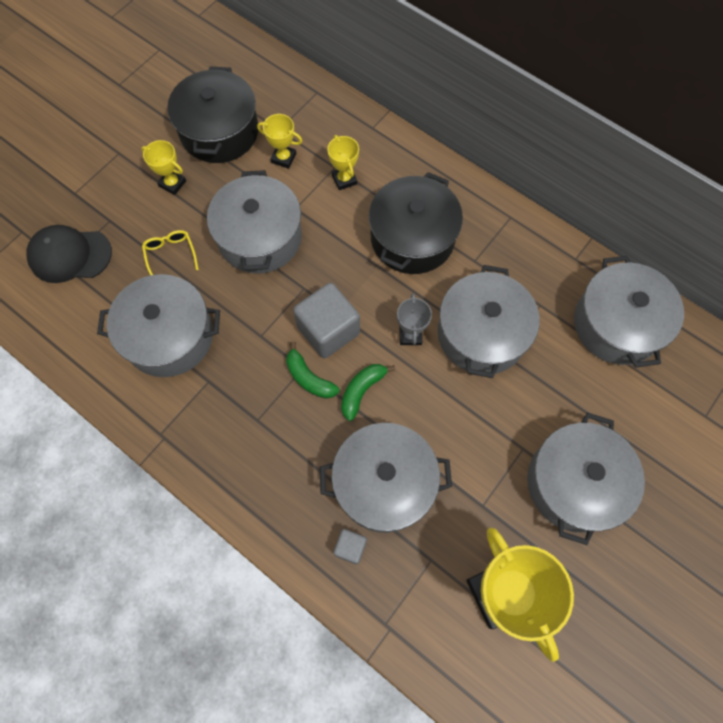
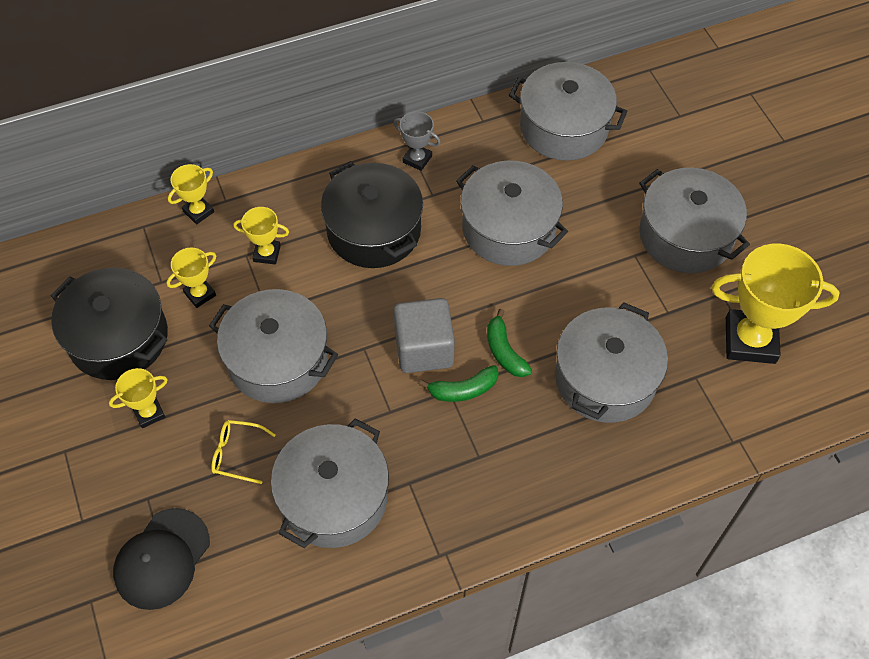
camera: 60 degrees left, 10 degrees down
(350, 547) = (650, 436): grey cube -> none
(351, 117) = (198, 212): none -> yellow trophy
(410, 335) = (473, 284): grey trophy -> grey trophy (417, 159)

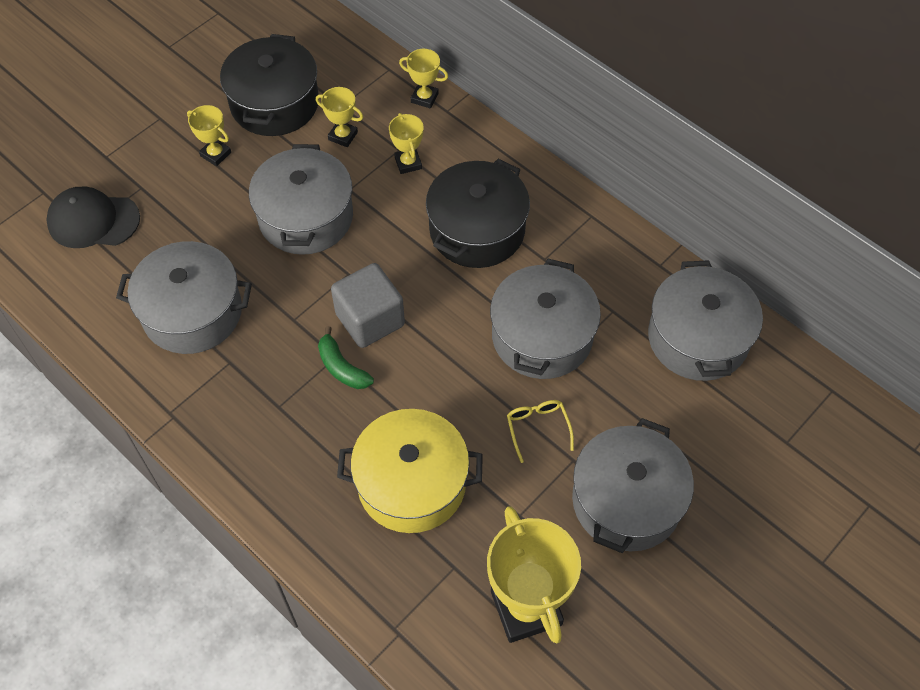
camera: 65 degrees right, 0 degrees up
(237, 454) = (204, 228): yellow glasses -> yellow glasses (537, 428)
(417, 159) = (578, 230): grey trophy -> none
(504, 351) = (399, 385): green banana -> none
(605, 378) = (411, 483): grey pot -> yellow pot

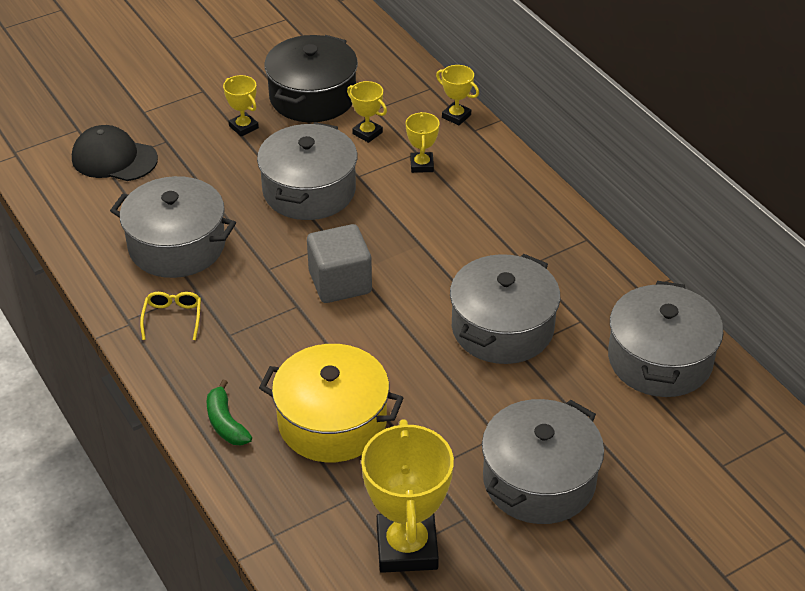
camera: 15 degrees right, 15 degrees down
(342, 367) = (299, 315): green banana -> green banana (226, 423)
(477, 230) = (469, 230): black pot -> none
(537, 428) = (471, 402): yellow glasses -> yellow glasses (173, 318)

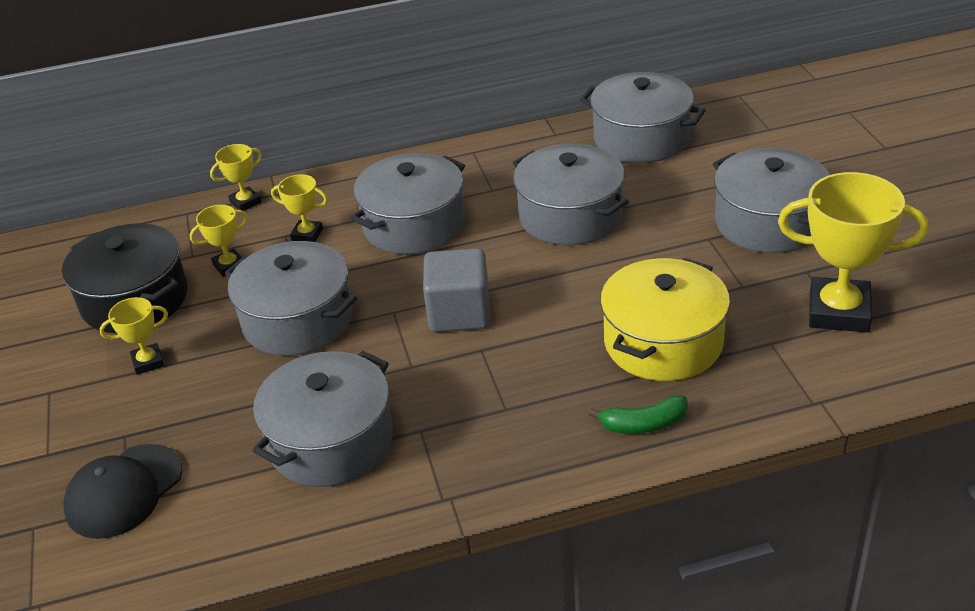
camera: 70 degrees left, 5 degrees down
(173, 318) = (457, 456): yellow glasses -> none
(455, 226) = (414, 225): none -> grey pot

